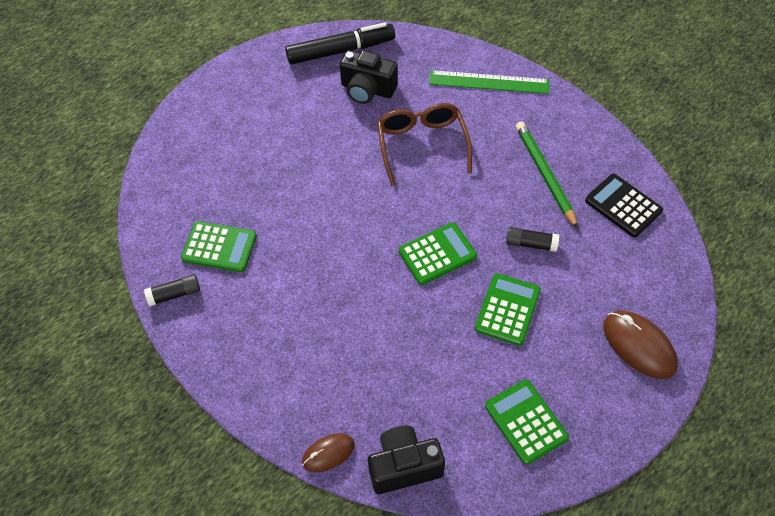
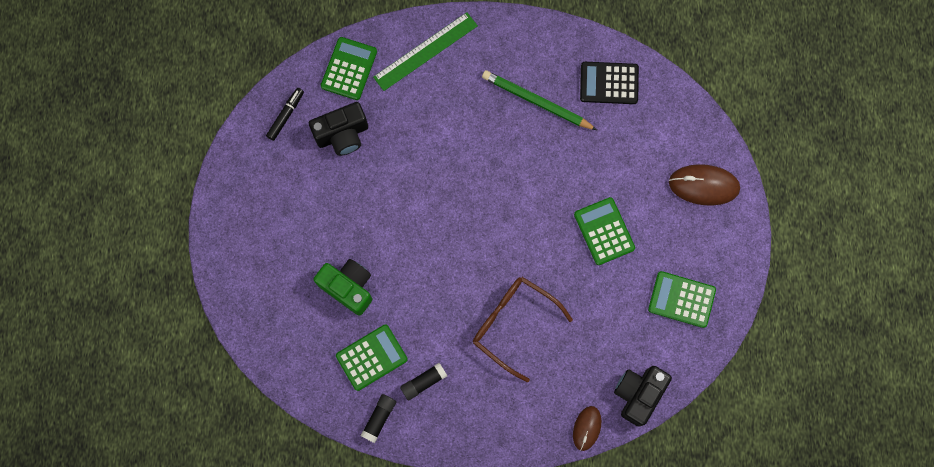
camera: 45 degrees left, 20 degrees up
(258, 187) = (348, 287): none -> green camera
(341, 51) = (286, 115): black marker -> black marker, size x0.52
(422, 145) = (429, 150): brown glasses -> brown glasses (513, 324)
(437, 254) = (522, 230): green calculator -> green calculator (349, 69)
(531, 244) = (575, 167): black glue stick -> black glue stick (423, 382)

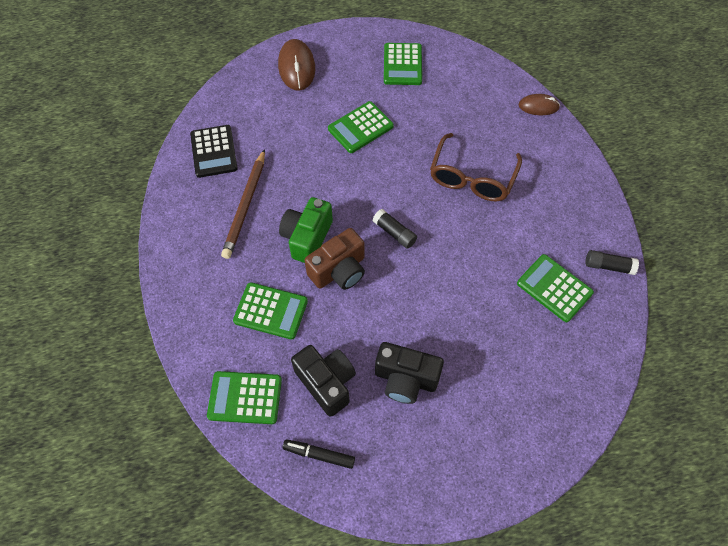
camera: 105 degrees left, 15 degrees down
(348, 287) = (493, 329): green camera -> green camera (307, 238)
(421, 103) = (271, 311): none -> green calculator
(423, 382) = (557, 237): black glue stick -> black glue stick (394, 233)
(425, 51) = (209, 321): green ruler -> none
(444, 170) = (339, 270): none -> brown camera
(536, 102) = (245, 206): green pencil -> brown pencil
(638, 394) = (494, 78): black camera -> black camera (405, 379)

